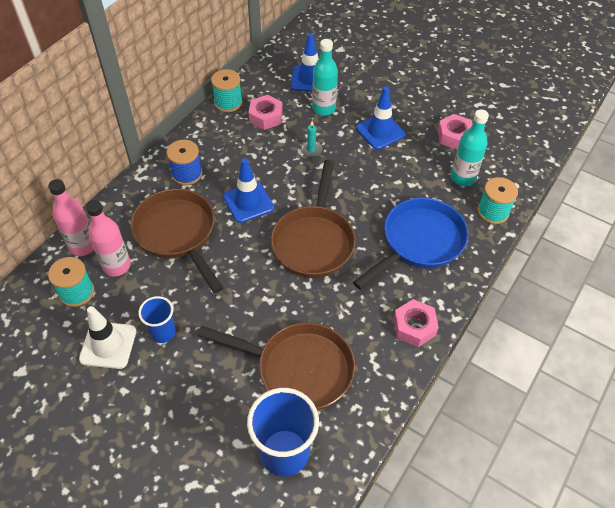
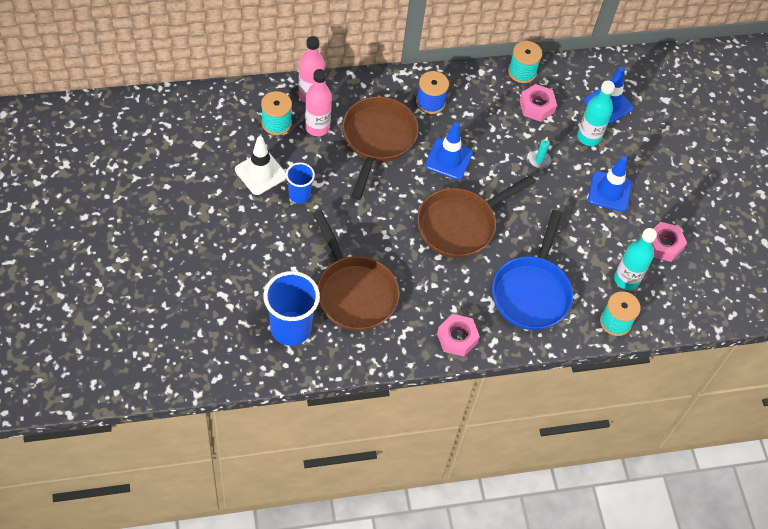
camera: 40 degrees right, 5 degrees up
(419, 242) = (532, 292): blue pan -> blue pan turned 105 degrees clockwise

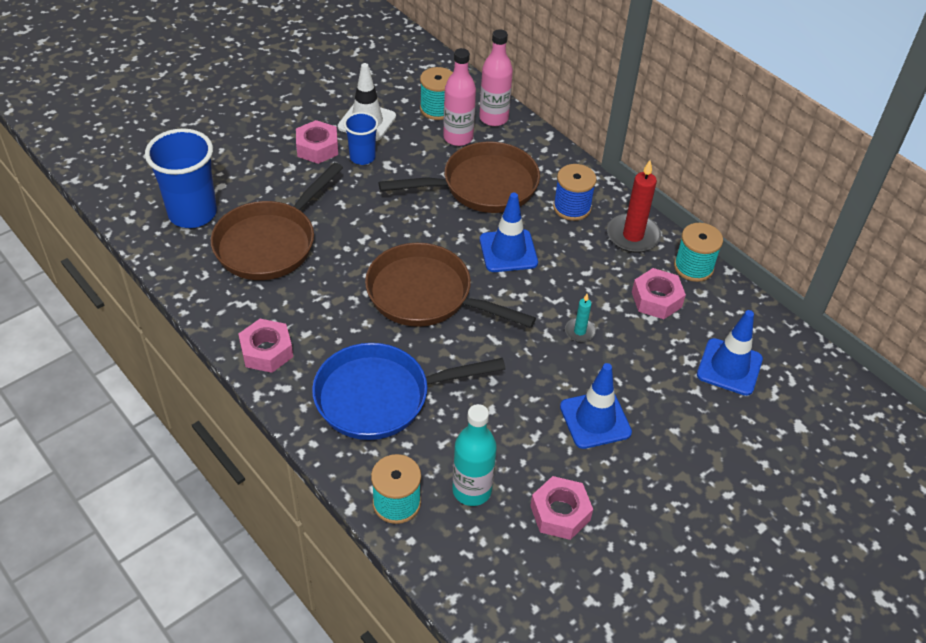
camera: 65 degrees right, 10 degrees down
(269, 218) = (317, 148): none -> pink nut
(476, 86) = (633, 236): none -> red candle
(588, 137) = (659, 366): turquoise bottle -> none

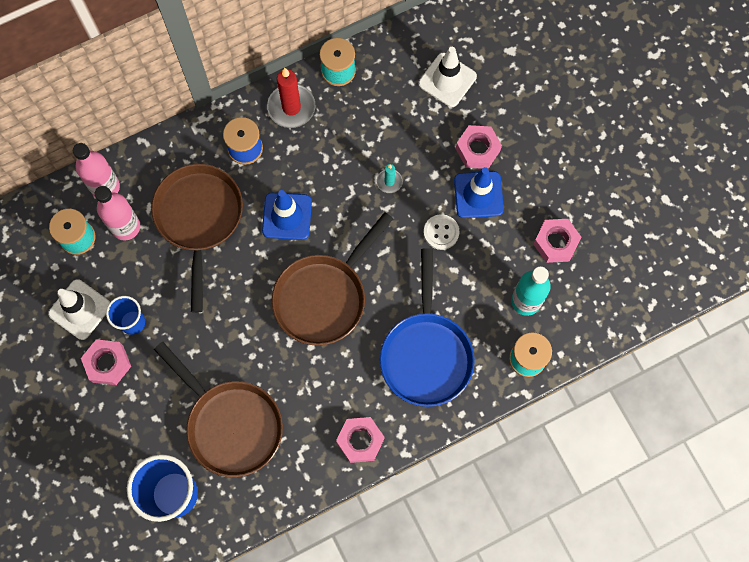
camera: 75 degrees left, 25 degrees up
(534, 389) = (441, 232): none -> white button
(656, 299) = (367, 111): pink nut -> pink nut (477, 150)
(729, 367) = (447, 80): blue traffic cone -> white traffic cone

